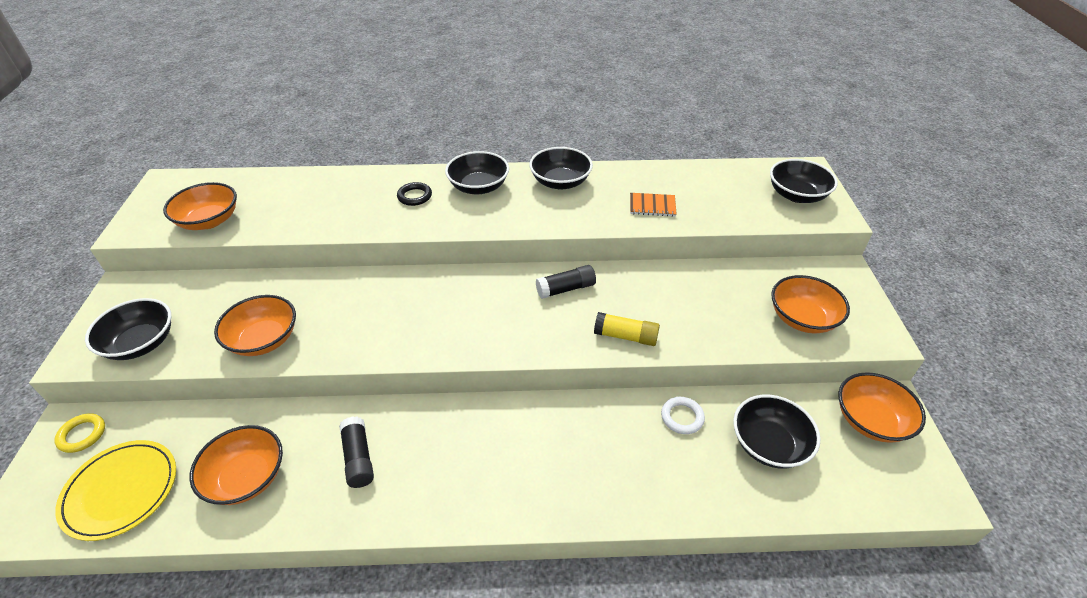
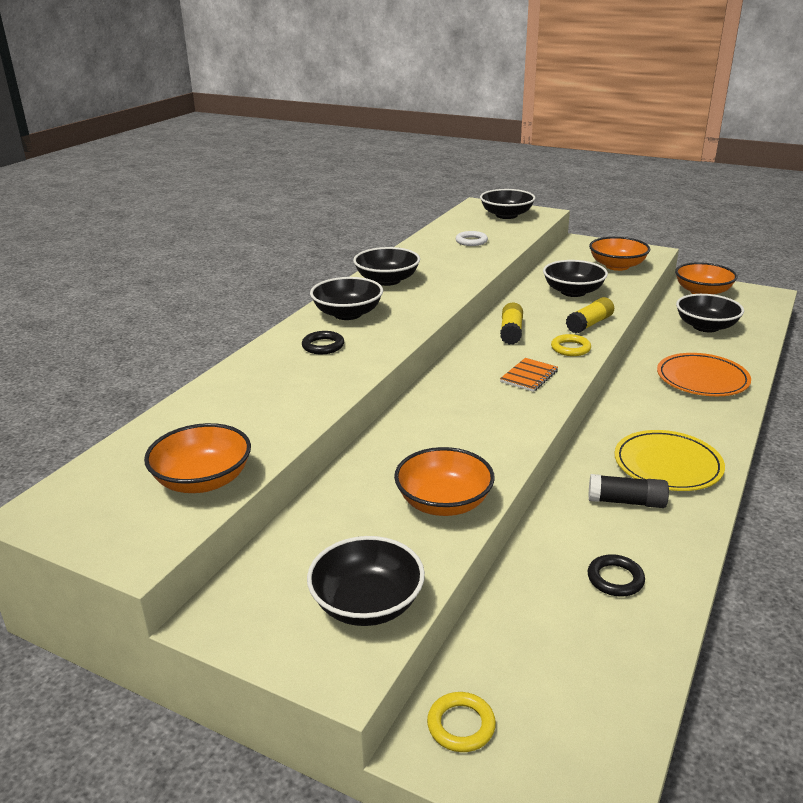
camera: 60 degrees left, 15 degrees down
(121, 491) = (586, 687): yellow plate -> yellow plate (667, 465)
(246, 477) = (615, 579): orange bowl -> black ring
(560, 337) = (570, 348): none -> yellow ring
(566, 289) = (511, 332): black glue stick -> yellow glue stick
(628, 467) = (702, 379): none -> orange plate
(652, 206) = (466, 258): orange notebook -> orange notebook (529, 376)
(682, 417) = (664, 347): white ring -> white ring (471, 241)
(696, 303) = (573, 292): none -> black bowl

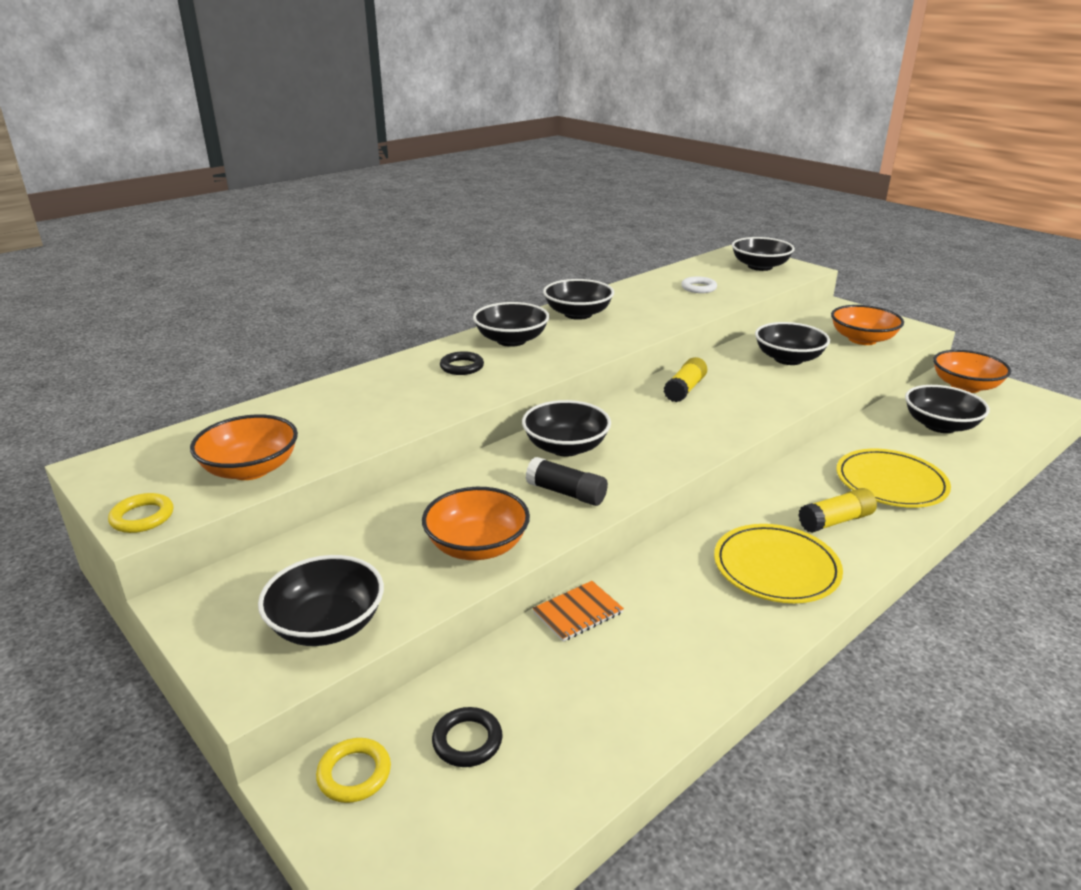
camera: 20 degrees right, 0 degrees up
(451, 401) = (565, 447): none -> black bowl
(529, 376) = (667, 438): orange notebook -> orange notebook (578, 613)
(570, 348) = (737, 418): yellow ring -> yellow ring (142, 517)
(589, 324) = (779, 396): yellow glue stick -> yellow glue stick (835, 521)
(615, 579) = (623, 674): black ring -> black ring (467, 741)
(626, 502) = (698, 596): black glue stick -> black glue stick (566, 493)
(702, 379) = (890, 483): orange plate -> yellow plate

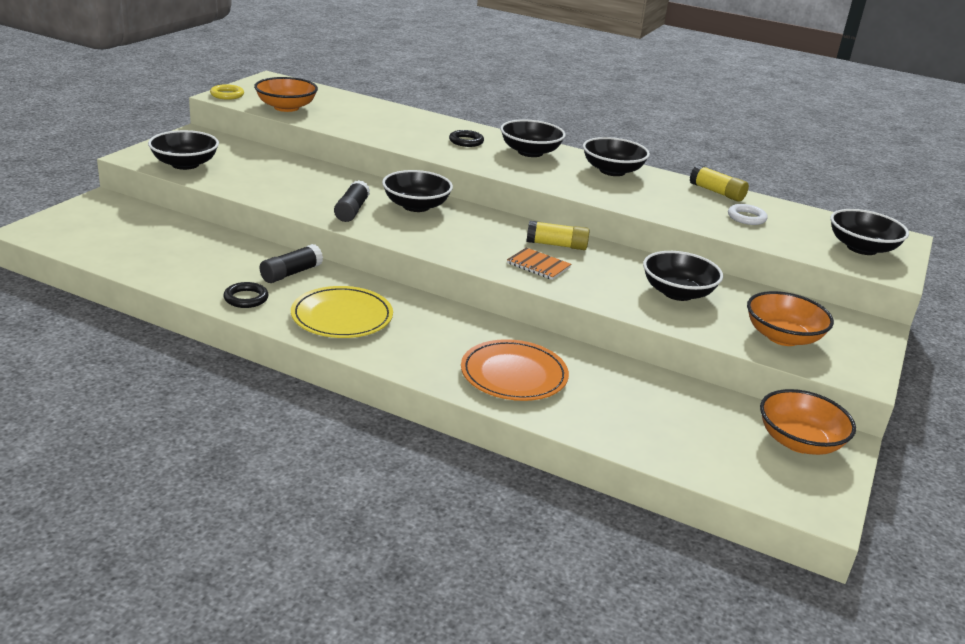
camera: 65 degrees right, 0 degrees up
(354, 774) = (109, 208): yellow ring -> none
(467, 741) = (137, 230): black ring -> black ring (246, 298)
(477, 546) = (274, 190): orange bowl -> none
(578, 613) = (256, 250): orange notebook -> orange notebook (538, 265)
(656, 591) = (291, 273): none -> black glue stick
(835, 521) = (426, 344): yellow glue stick -> yellow glue stick (717, 192)
(890, 483) = (514, 375): yellow plate -> orange plate
(940, 425) = (668, 414): black bowl -> none

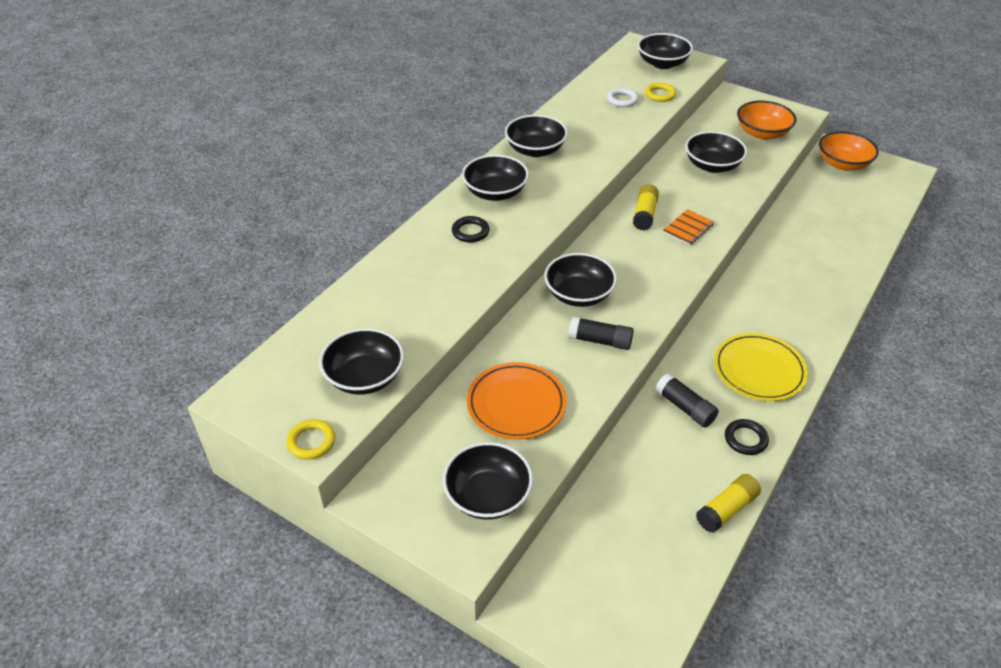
camera: 80 degrees left, 15 degrees up
(286, 107) = (364, 377): orange bowl -> black bowl
(514, 375) = (814, 275): orange plate -> orange plate (516, 404)
(717, 192) = (572, 104): yellow glue stick -> yellow glue stick (726, 509)
(777, 239) = (660, 95): none -> yellow ring

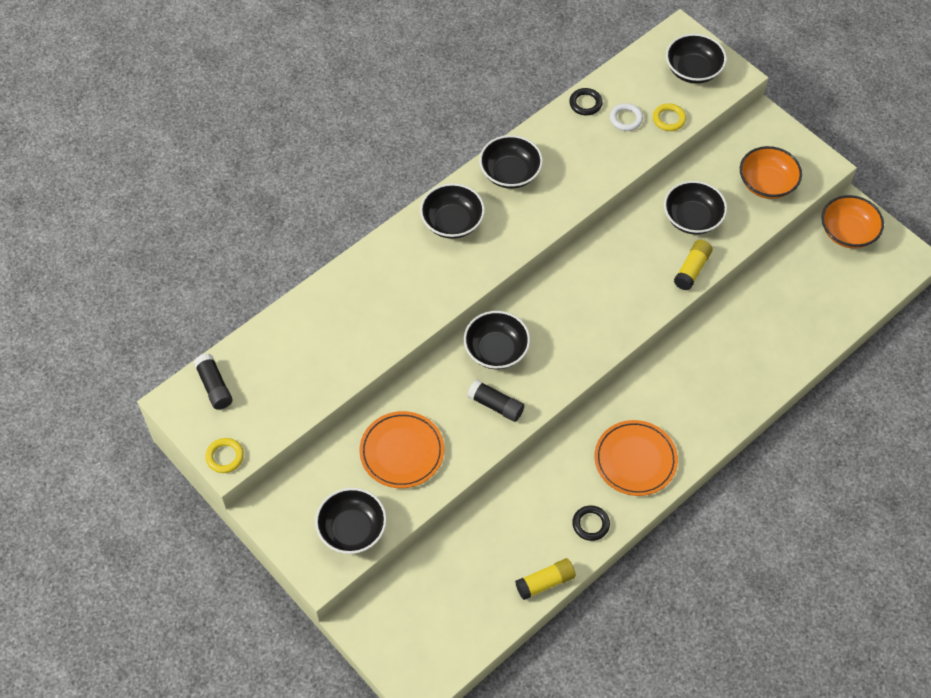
camera: 15 degrees right, 15 degrees up
(364, 377) = (280, 405): black bowl -> none
(470, 232) = (413, 267): black ring -> black ring (585, 103)
(644, 214) = (596, 268): yellow glue stick -> yellow glue stick (692, 269)
(685, 407) = (553, 481): black glue stick -> black glue stick (214, 386)
(688, 229) = (630, 296): orange notebook -> none
(759, 370) = (635, 460): yellow plate -> orange plate

